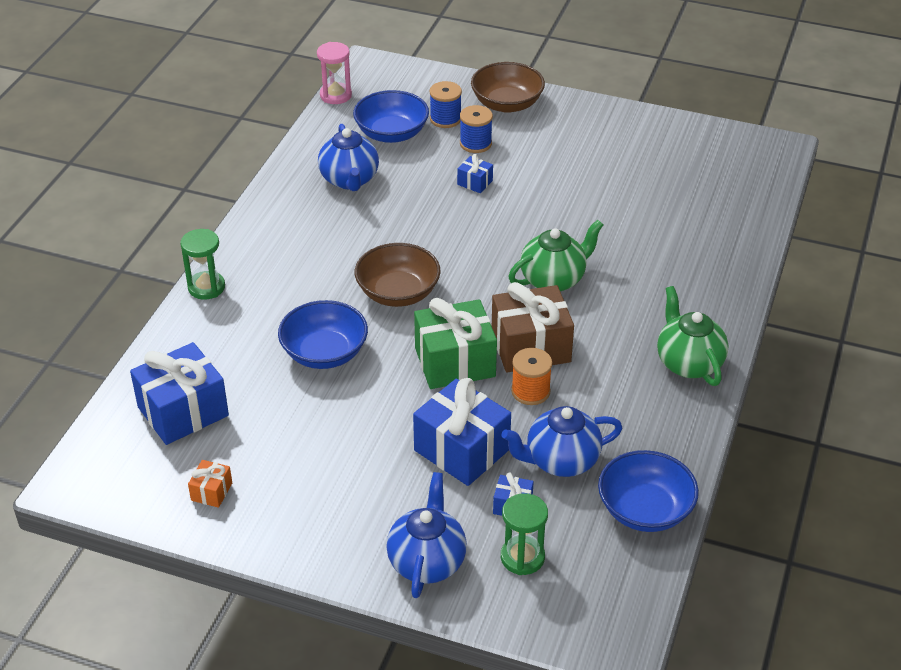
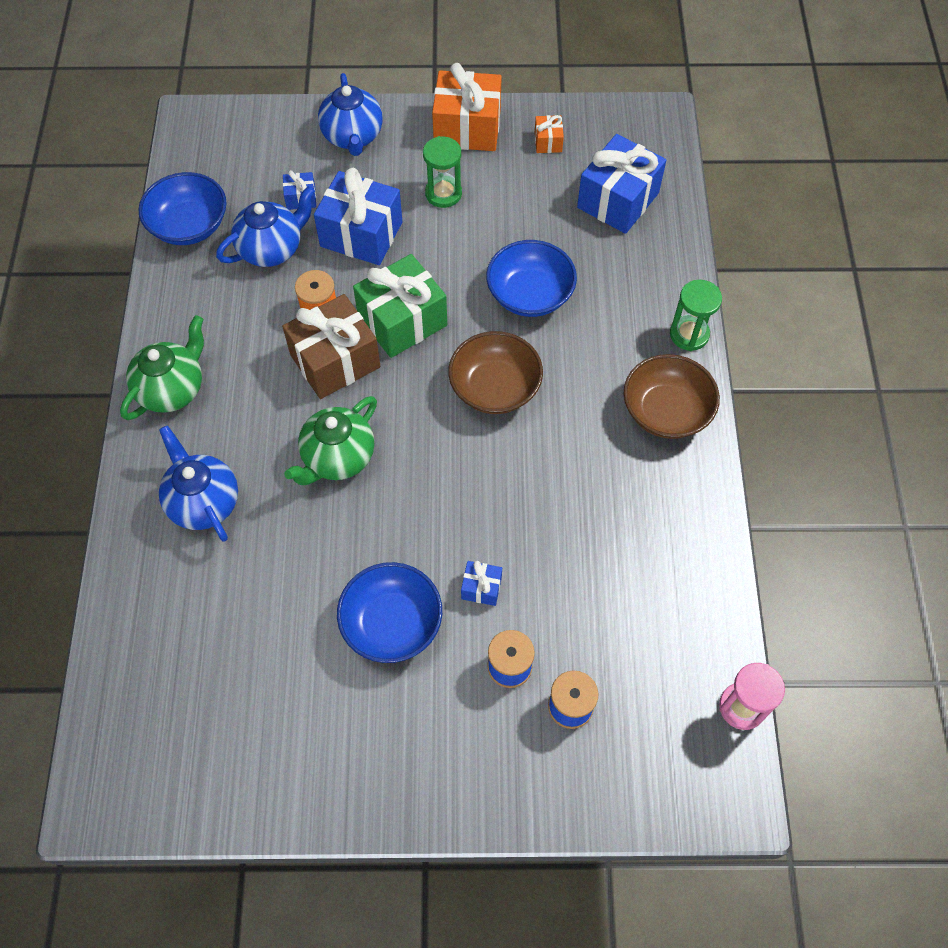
camera: 160 degrees right, 20 degrees up
(291, 533) = (467, 128): none -> orange gift
(349, 180) = (633, 541): blue teapot -> blue teapot (203, 502)
(391, 133) = (626, 649): blue bowl -> blue bowl (392, 623)
(507, 104) = (500, 773): brown bowl -> brown bowl (666, 411)
(522, 557) = (280, 160): green hourglass -> green hourglass (443, 193)
(688, 363) = (172, 389): green teapot -> green teapot turned 105 degrees counterclockwise

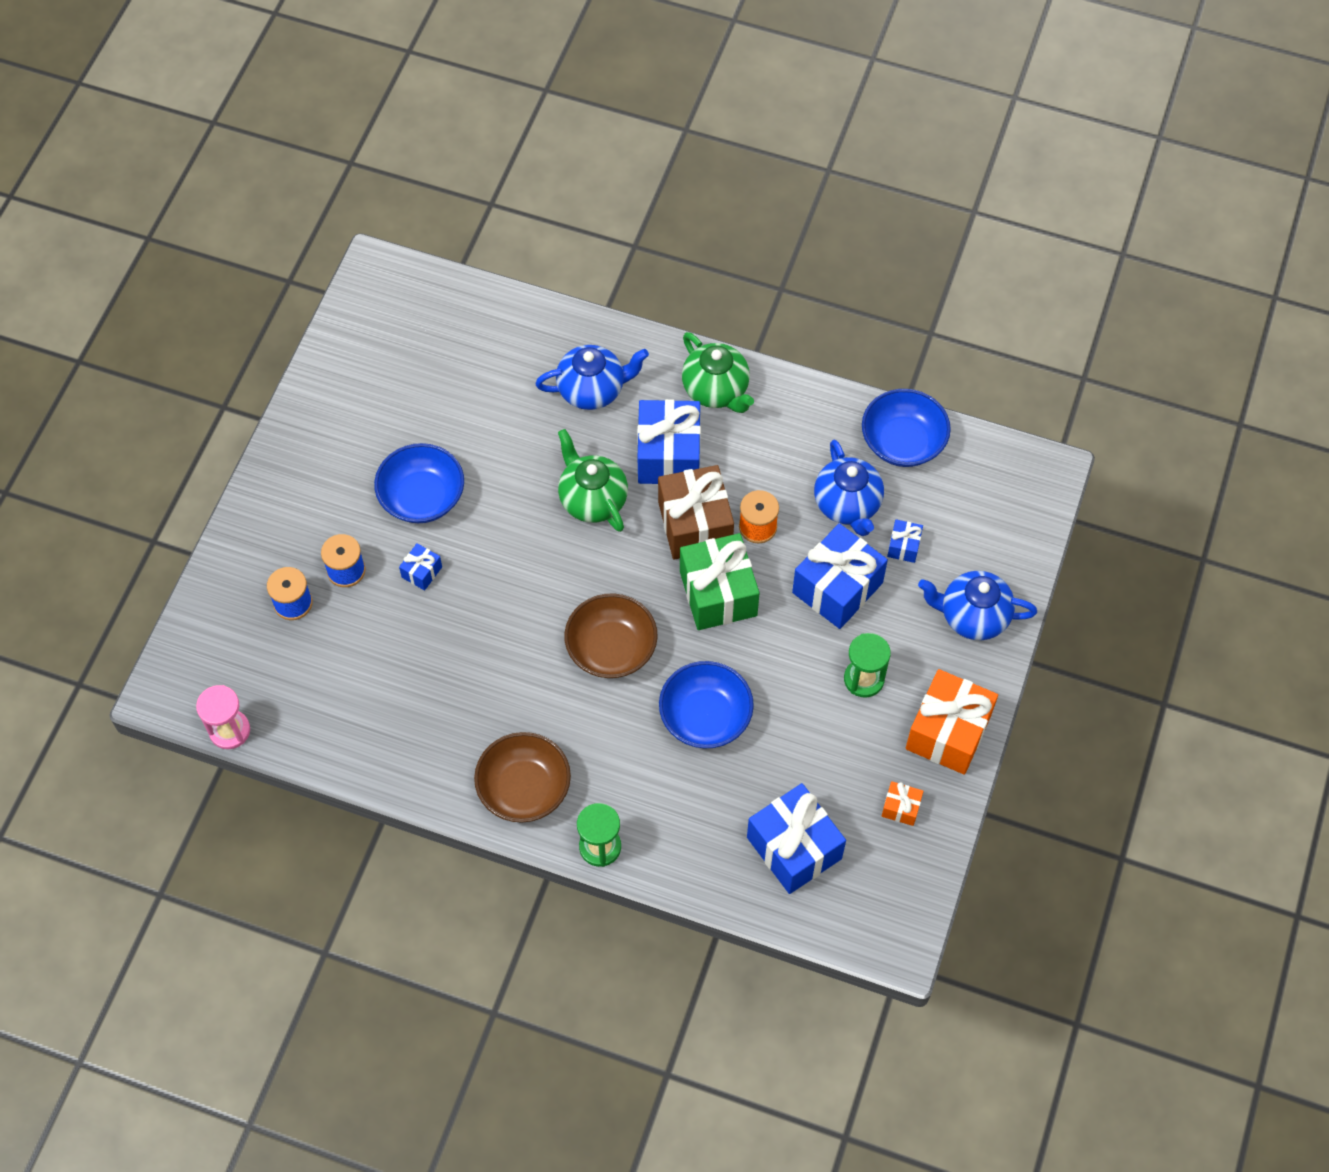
camera: 110 degrees right, 0 degrees up
(263, 407) = (669, 455): none -> blue gift

